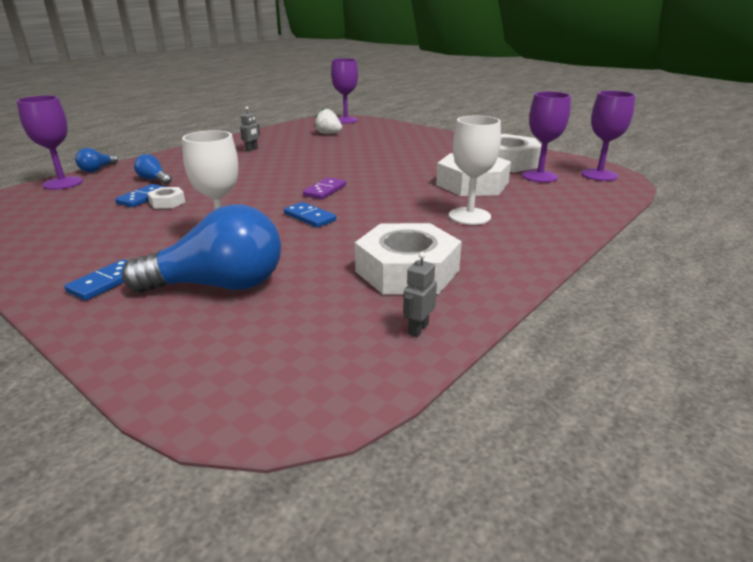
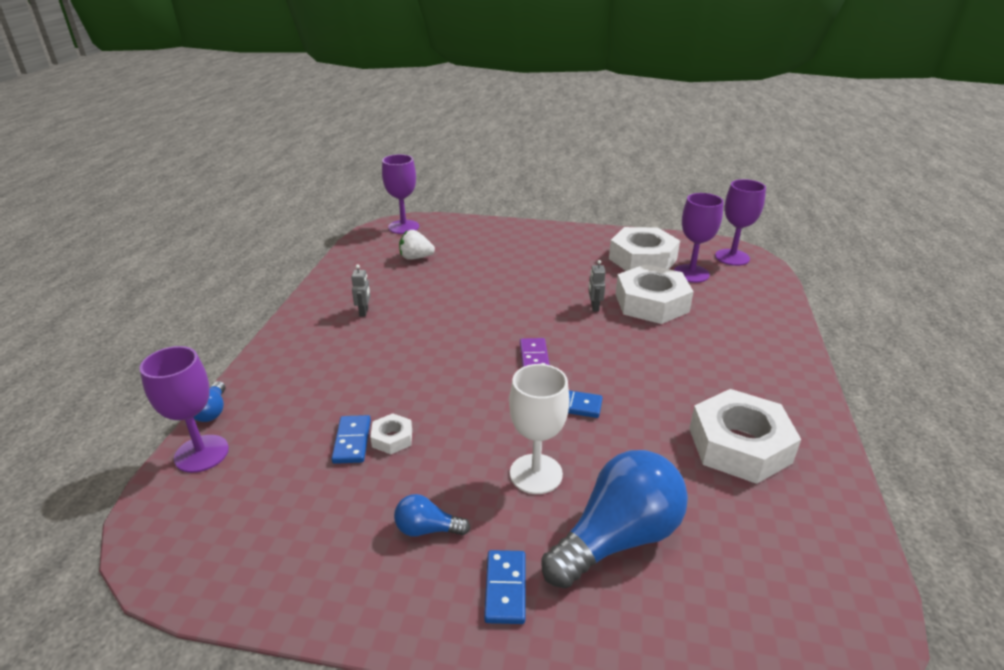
camera: 30 degrees left, 5 degrees up
(154, 180) = (318, 405): blue light bulb -> blue light bulb (427, 529)
(418, 329) = (827, 512): grey robot -> grey robot (594, 307)
(469, 216) = (701, 351): white goblet -> none

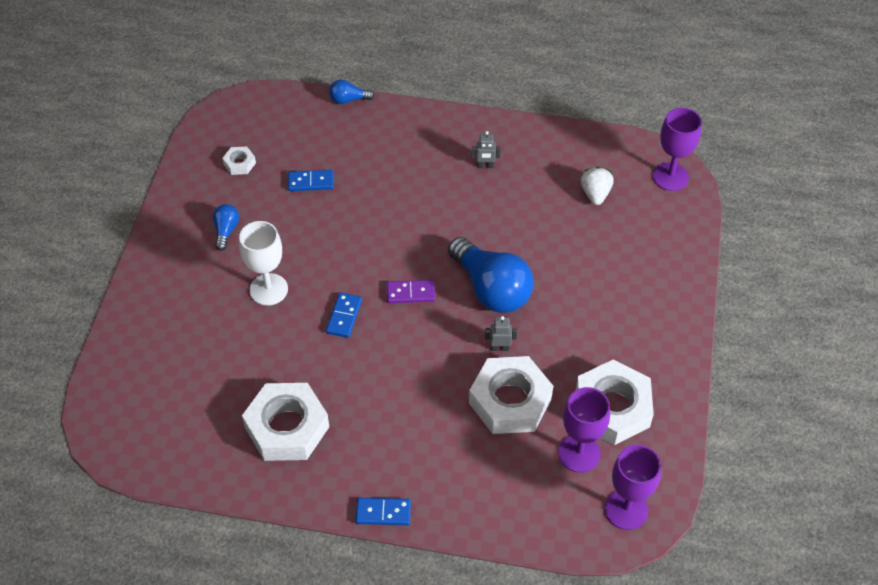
camera: 90 degrees right, 20 degrees up
(201, 453) = (305, 106): purple goblet -> none
(392, 438) = (312, 204): white nut -> white nut (239, 164)
(505, 588) = (177, 271): blue domino -> blue domino (383, 513)
(617, 538) = (206, 332): blue light bulb -> blue light bulb (491, 289)

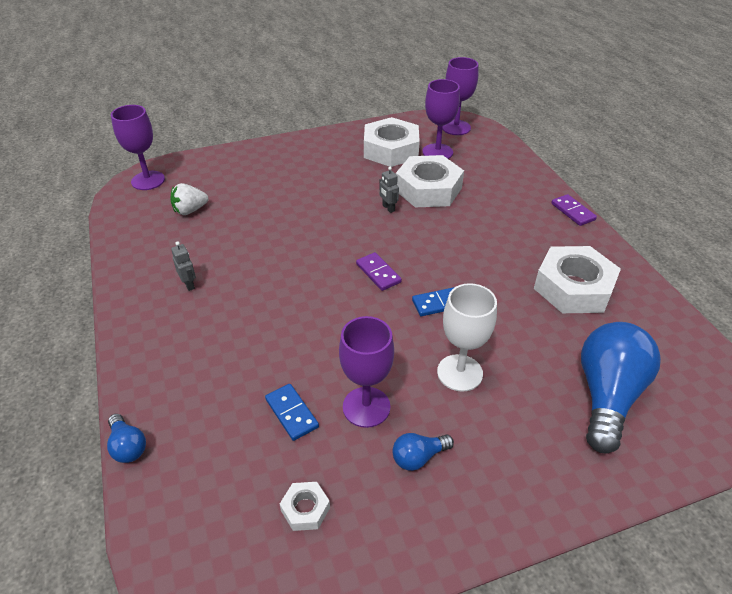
camera: 120 degrees left, 10 degrees down
(284, 222) = (366, 407): none -> purple goblet
(383, 513) = (573, 212): blue domino -> purple domino
(491, 289) = (335, 230): blue light bulb -> blue light bulb (607, 395)

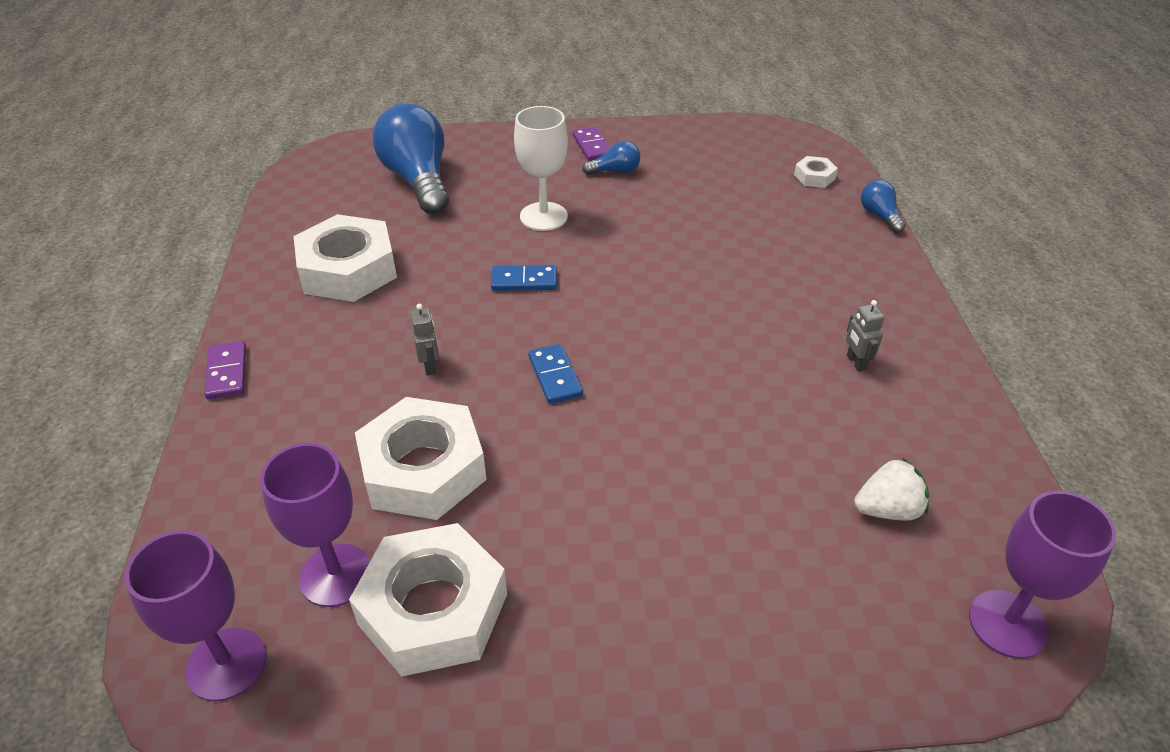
camera: 165 degrees left, 0 degrees up
(291, 413) = (723, 214): blue domino -> blue domino (555, 376)
(305, 509) = (718, 160): white nut -> white nut (814, 177)
(366, 407) = (649, 207): purple goblet -> none
(378, 273) = (584, 331): purple domino -> purple domino (592, 146)
(388, 208) = (518, 440): grey robot -> grey robot (429, 366)
(607, 395) = (418, 180): blue light bulb -> blue light bulb turned 120 degrees clockwise

